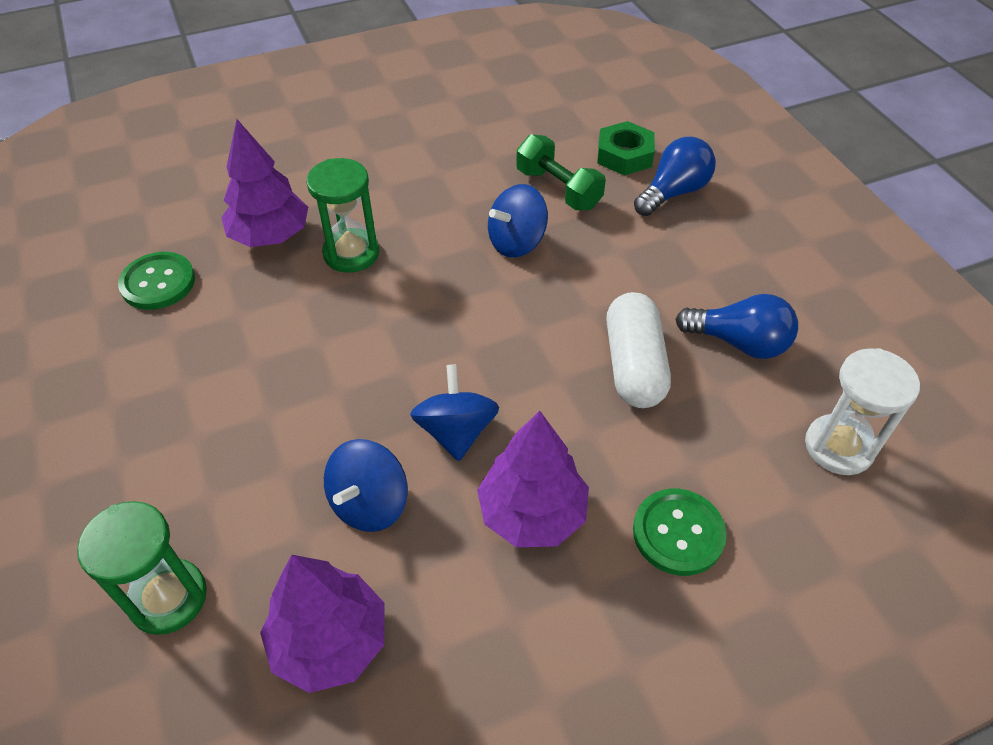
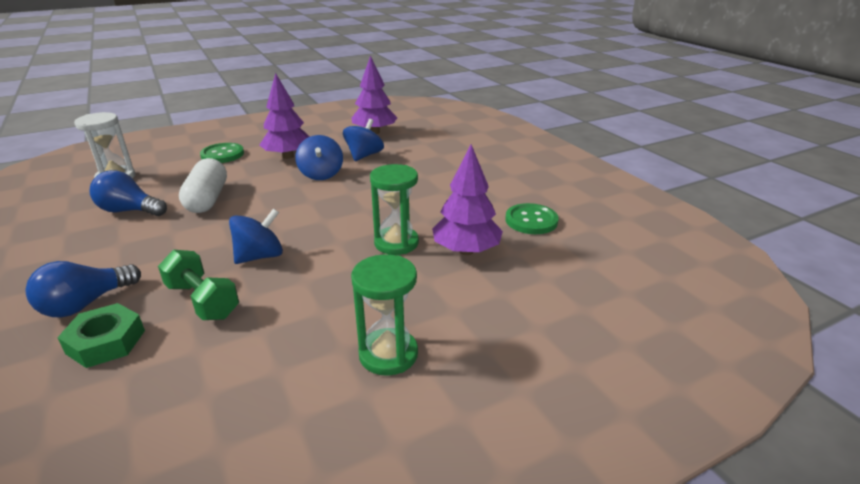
camera: 175 degrees right, 20 degrees down
(168, 598) = (441, 136): green hourglass -> green hourglass (388, 354)

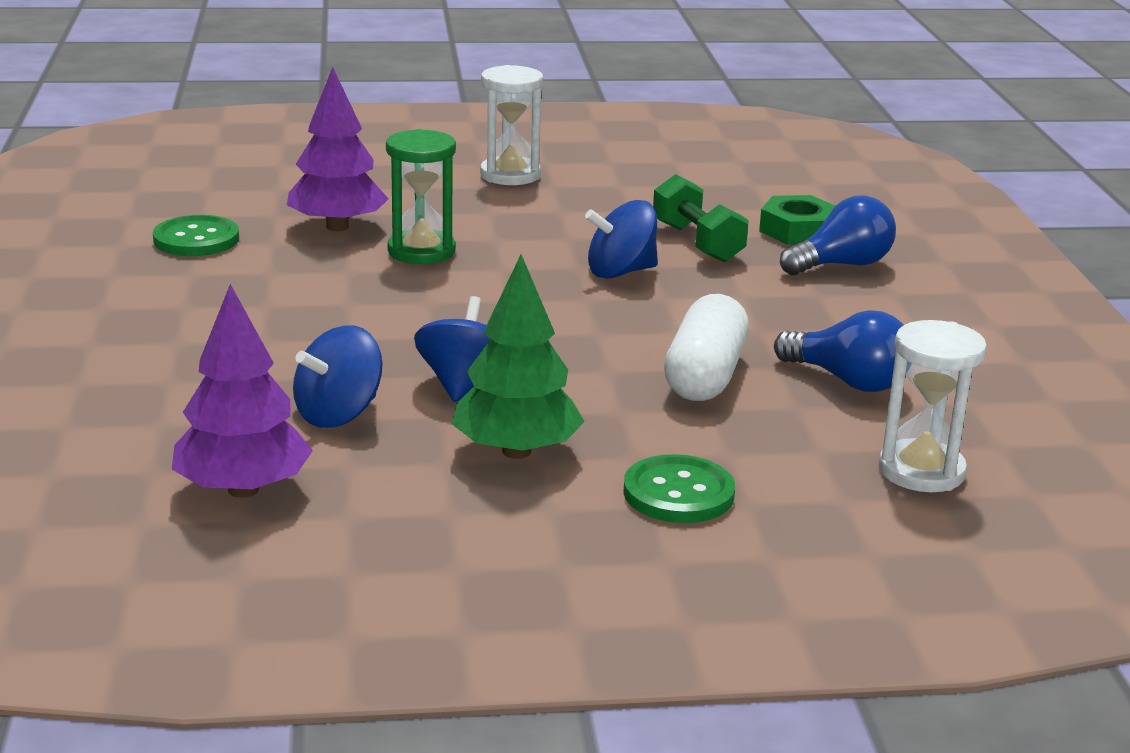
camera: 160 degrees left, 5 degrees down
(288, 156) = (516, 451): purple tree -> green tree
(388, 354) = (510, 175): green hourglass -> white hourglass

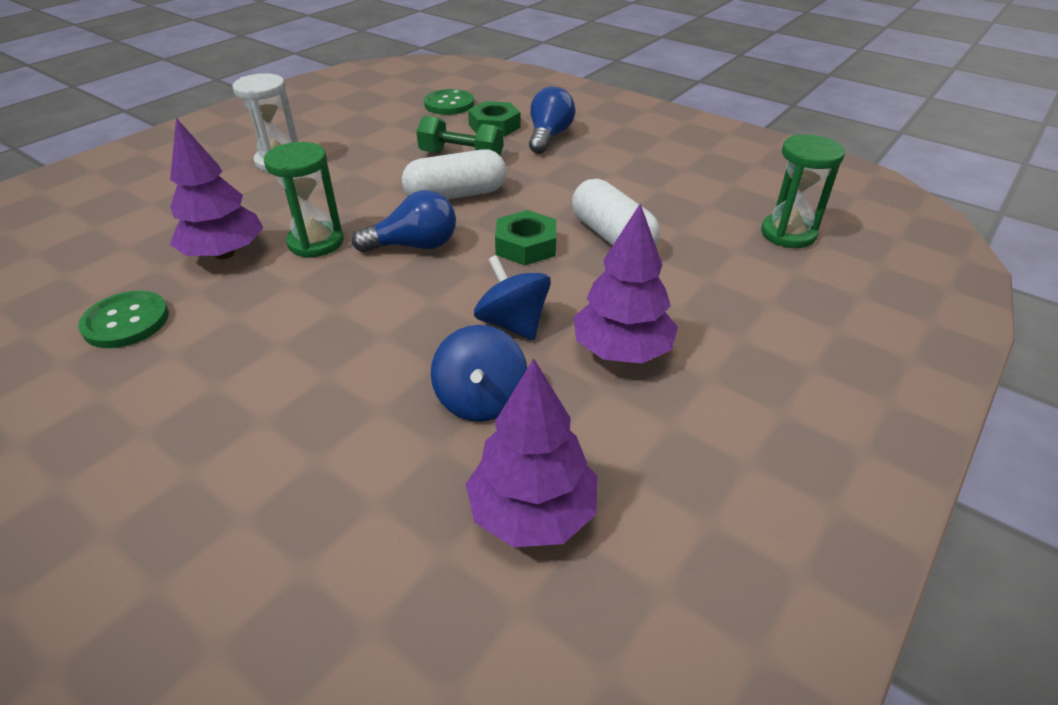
camera: 45 degrees left, 15 degrees up
(516, 451) = (621, 351): green tree -> purple tree
(600, 340) = (526, 245): none -> green nut
(620, 272) = (456, 195): blue spinning top -> white capsule
(678, 493) = (736, 319): green button -> green button (449, 104)
(848, 381) = (671, 201): blue light bulb -> blue light bulb (414, 246)
(921, 471) = (788, 234): white hourglass -> green hourglass

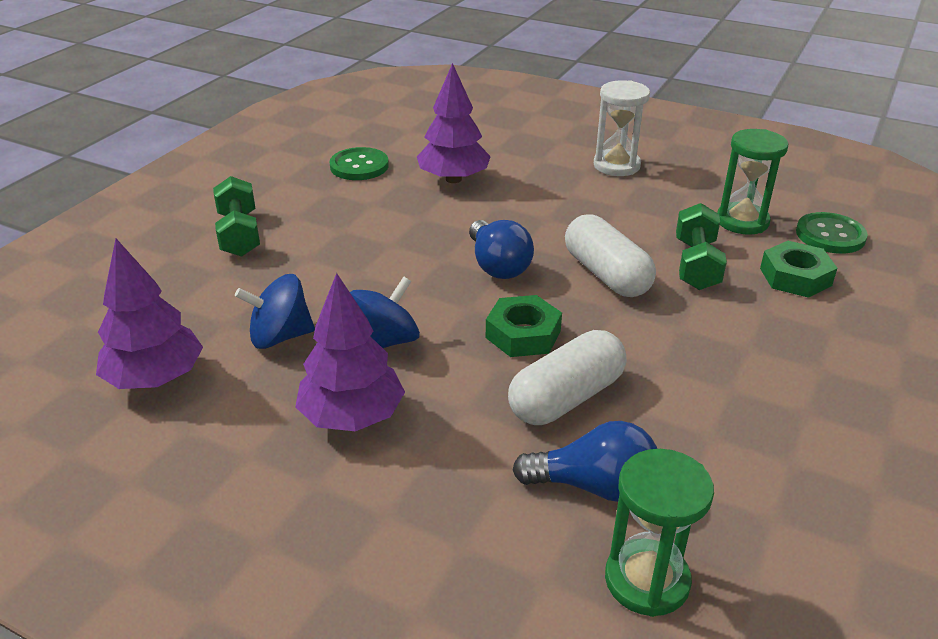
camera: 80 degrees right, 5 degrees down
(226, 440) = (239, 234): none -> green dumbbell
(316, 242) = (485, 214): green hourglass -> green hourglass (742, 221)
(549, 136) = (799, 323): blue light bulb -> blue light bulb (594, 486)

